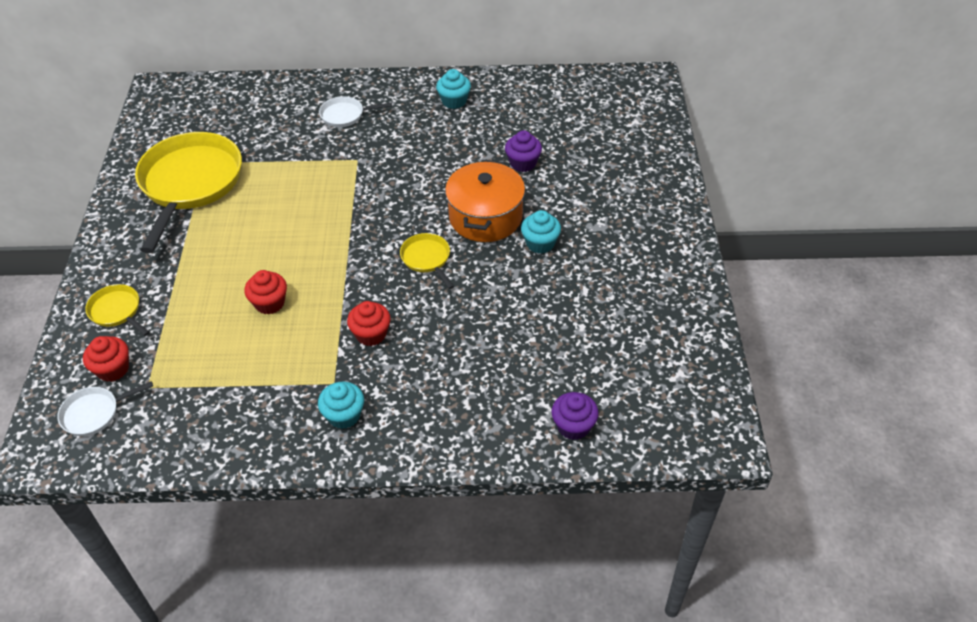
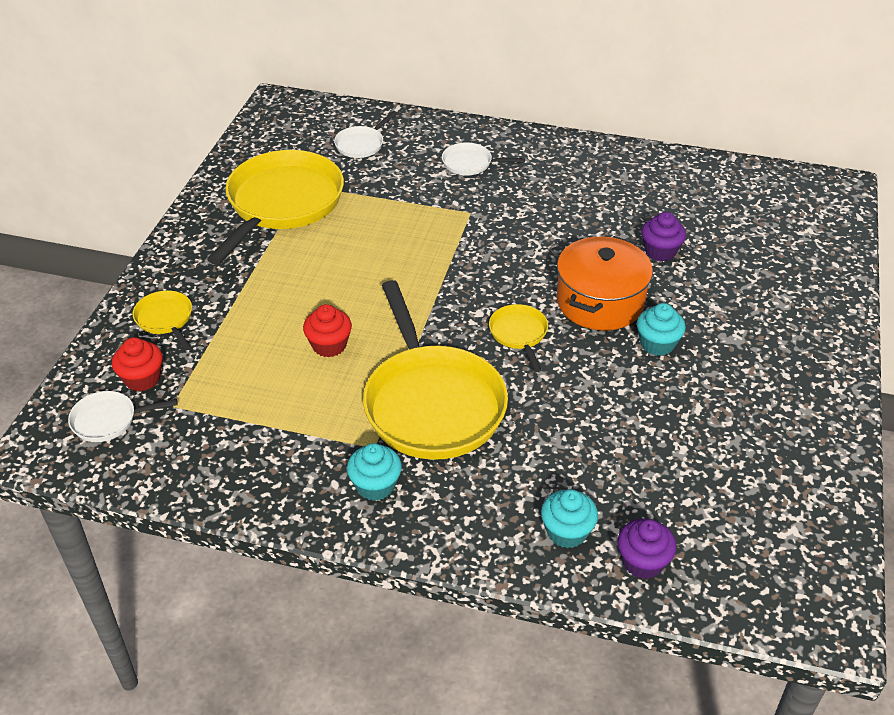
camera: 15 degrees right, 5 degrees down
(245, 115) = (362, 144): none -> white pan
(371, 334) = (432, 403): red cupcake -> yellow pan
(454, 101) = (597, 170): turquoise cupcake -> turquoise cupcake (567, 532)

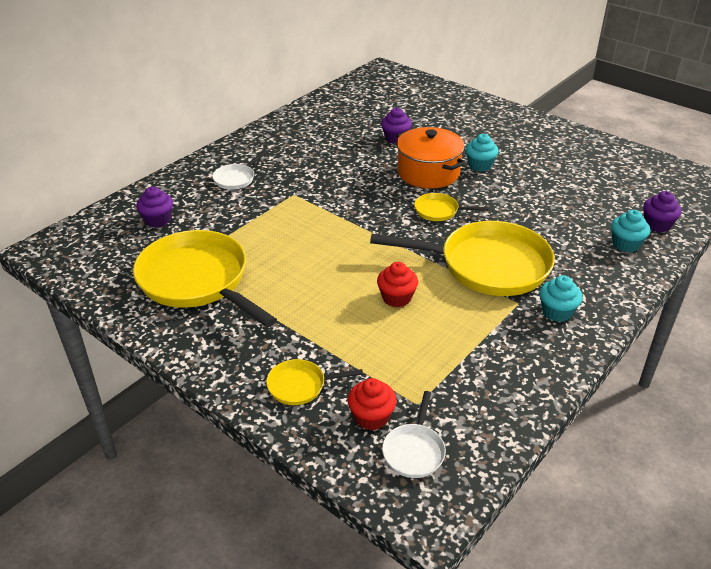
camera: 65 degrees left, 5 degrees down
(362, 144) = (158, 220): white pan -> purple cupcake

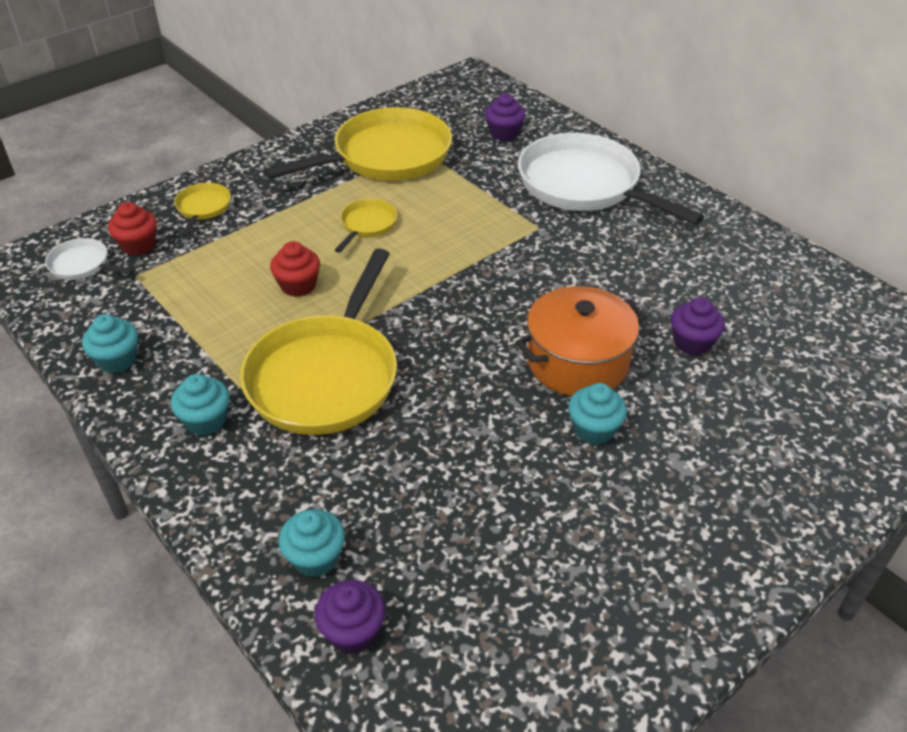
camera: 100 degrees right, 5 degrees up
(236, 178) = (585, 186): white pan -> white pan, size x2.25
(439, 211) = (467, 354): yellow pan -> yellow pan (367, 225)
(524, 379) = (117, 360): none -> turquoise cupcake

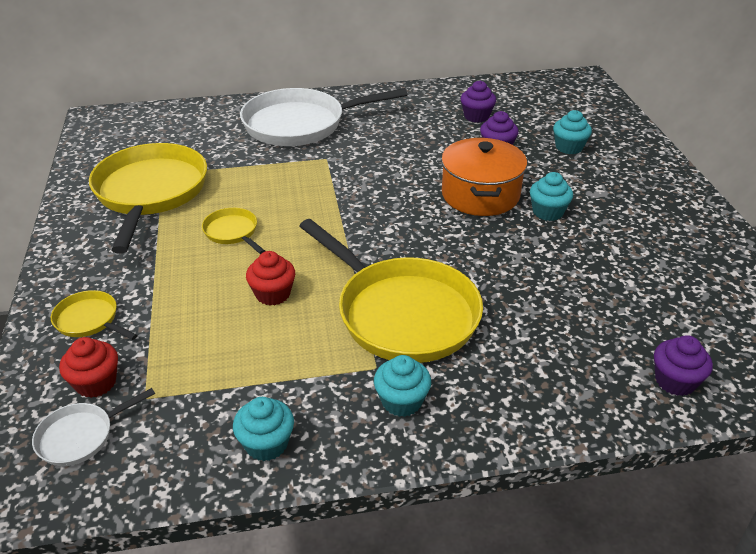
camera: 60 degrees left, 5 degrees down
(315, 557) = (596, 379): turquoise cupcake -> turquoise cupcake (569, 147)
(504, 133) = (195, 131): purple cupcake -> purple cupcake (476, 116)

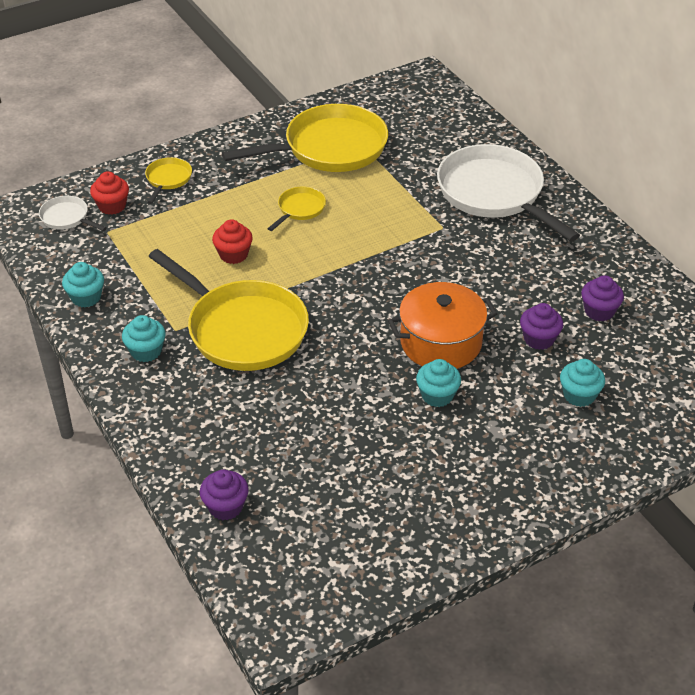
camera: 70 degrees right, 5 degrees up
(401, 313) = (242, 329): yellow pan -> yellow pan turned 75 degrees counterclockwise

